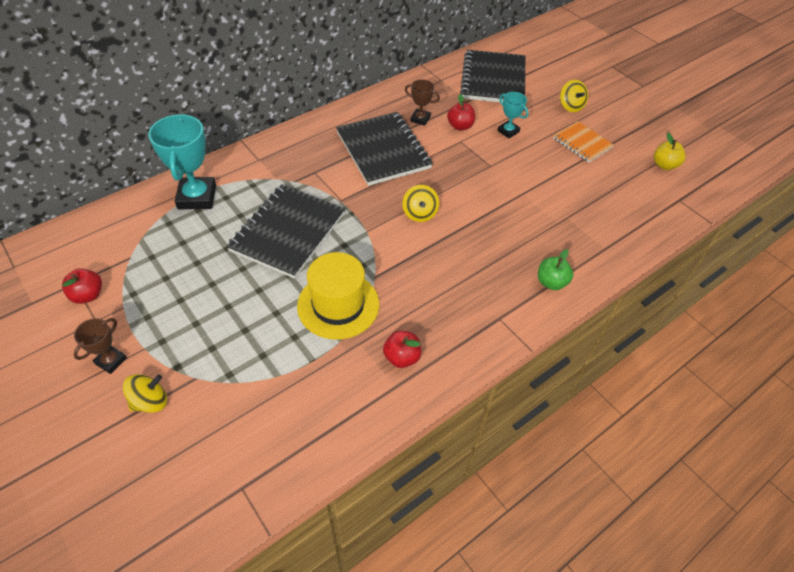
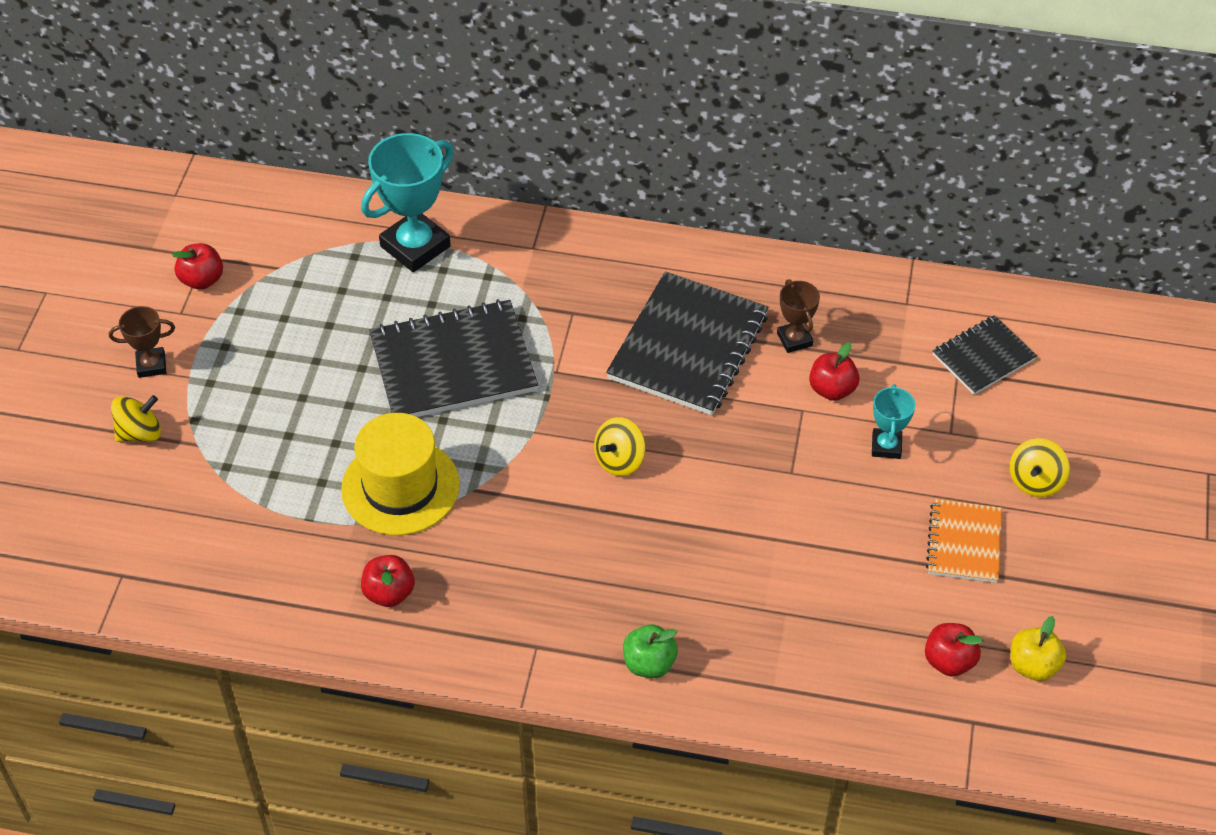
camera: 50 degrees right, 0 degrees up
(150, 401) = (140, 433): yellow spinning top -> yellow spinning top turned 45 degrees counterclockwise
(493, 79) = (983, 357): black notebook -> black notebook, size x0.56
(640, 186) = (949, 661): none -> red apple

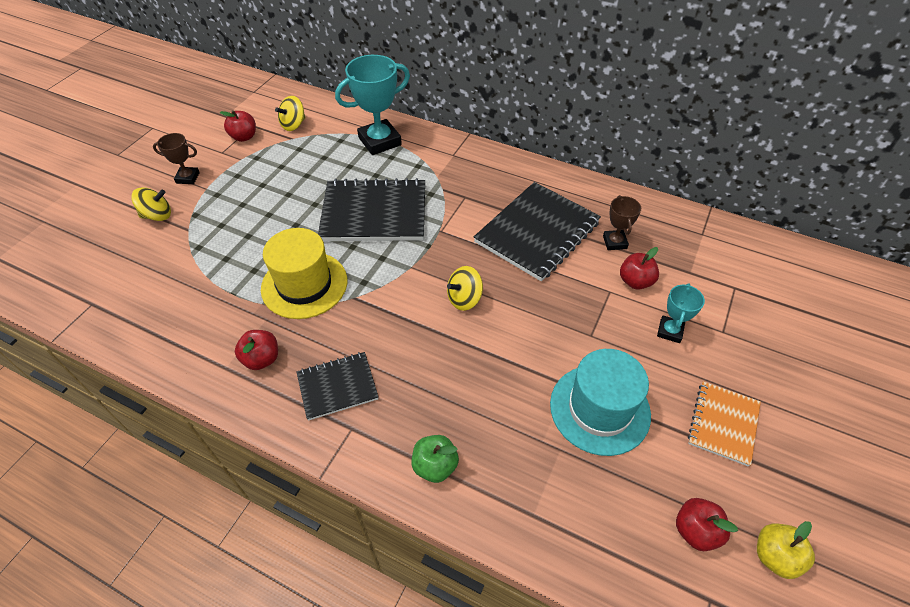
camera: 15 degrees right, 0 degrees up
(821, 558) = (599, 409): none -> turquoise hat
(983, 357) = (756, 281): black notebook -> black notebook (337, 386)
(1035, 481) = (790, 385): yellow spinning top -> yellow spinning top (293, 125)

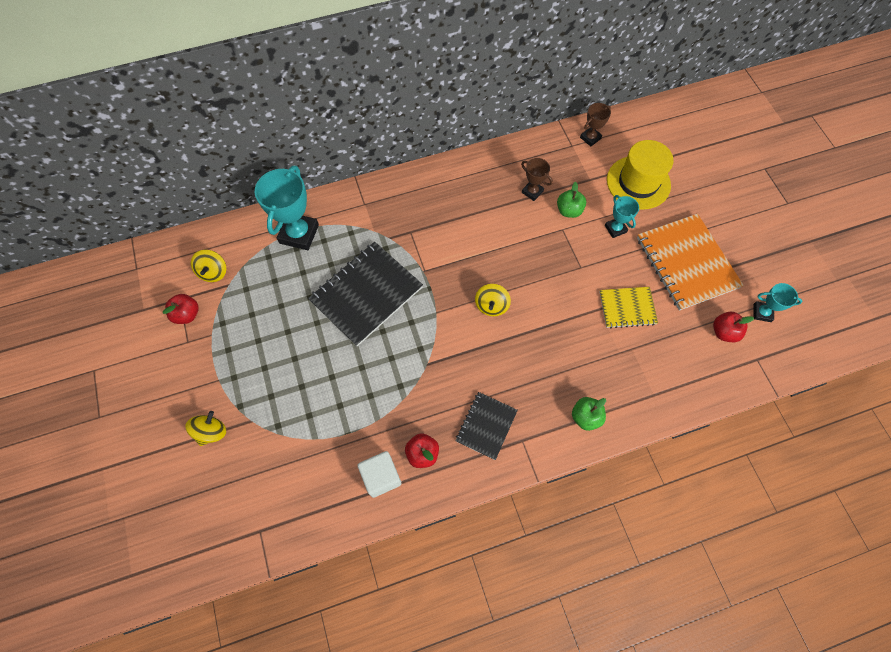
camera: 45 degrees left, 15 degrees up
(188, 178) = (191, 384): brown trophy -> brown trophy (590, 138)
(211, 346) = (381, 476): none -> white cube
(304, 284) = (386, 384): yellow hat -> yellow hat (638, 182)
(537, 232) = (483, 222): black notebook -> none
(599, 409) = (627, 308): turquoise hat -> yellow notebook
(635, 281) = (569, 210): red apple -> green apple
(723, 424) = (686, 263): orange notebook -> orange notebook, size x1.78
(774, 556) = (762, 313): yellow apple -> turquoise trophy

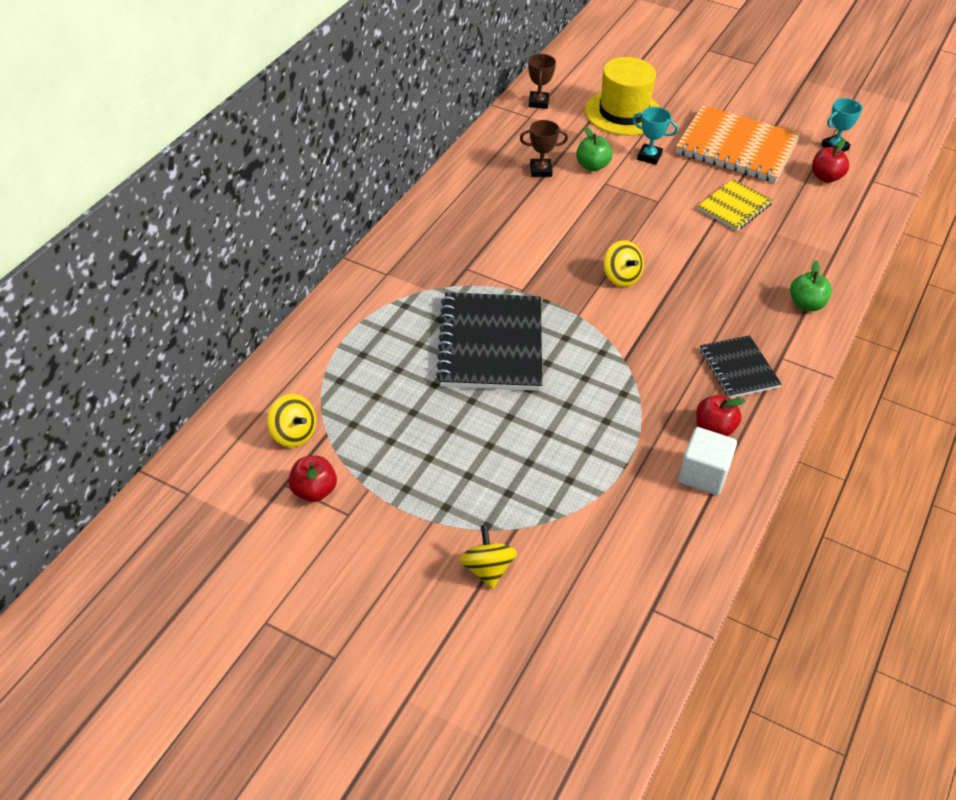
camera: 45 degrees left, 20 degrees down
(299, 234) = (348, 340): turquoise trophy -> none

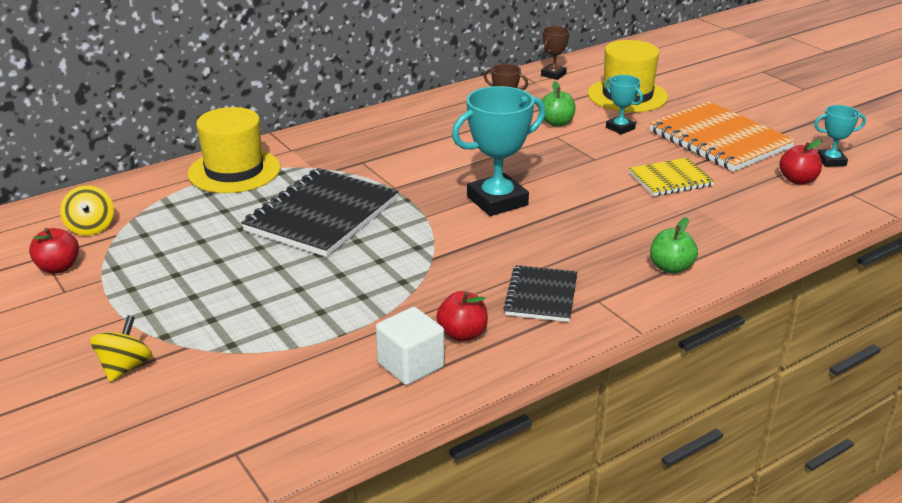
camera: 30 degrees right, 15 degrees down
(359, 318) = (234, 171): none -> yellow hat
(621, 277) = (497, 201): yellow spinning top -> turquoise trophy

